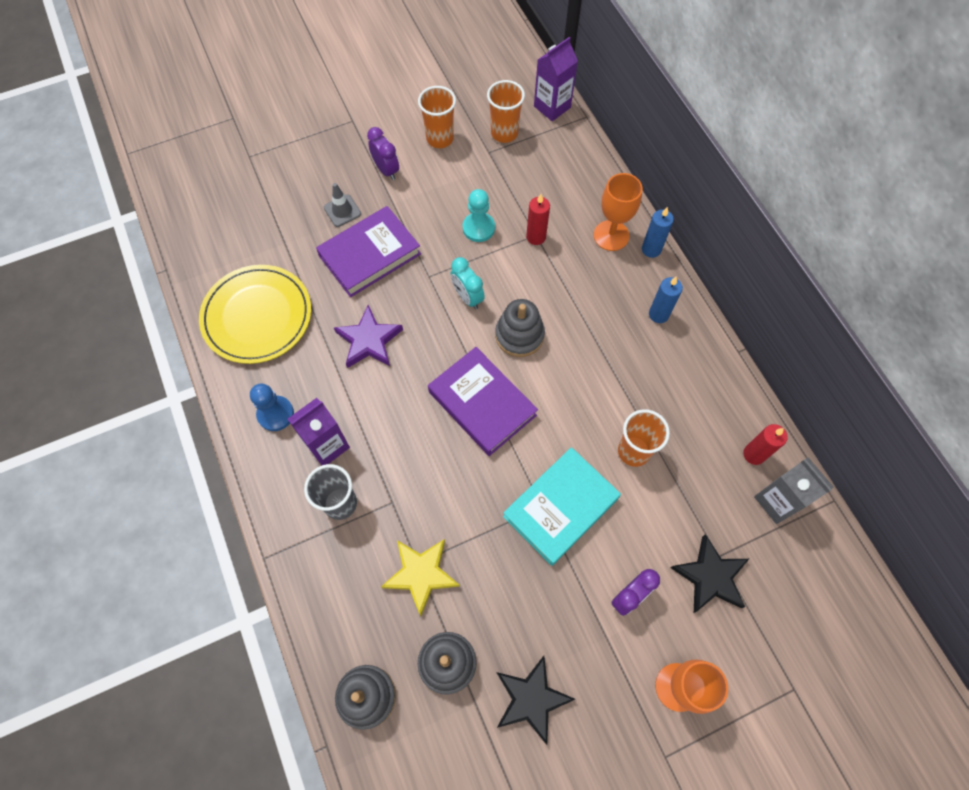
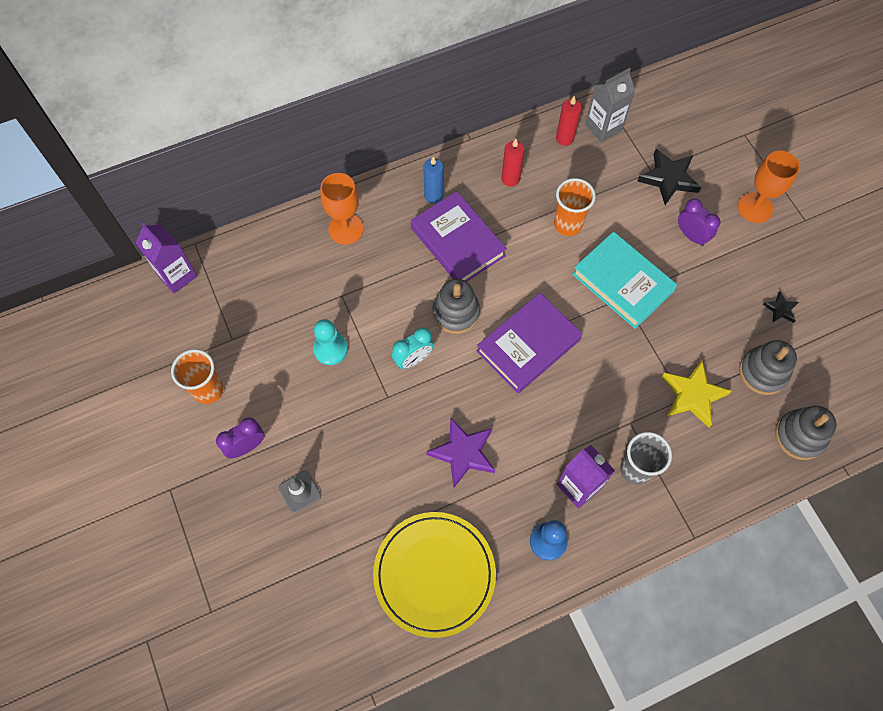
camera: 90 degrees left, 0 degrees up
(370, 255) = (359, 458): purple book -> purple book (457, 242)
(504, 133) = (208, 323): orange cup -> none
(531, 699) = (780, 309): black star -> black star, size x0.53
(536, 237) = (344, 295): red candle -> red candle (510, 179)
(651, 249) = (363, 196): blue candle -> none

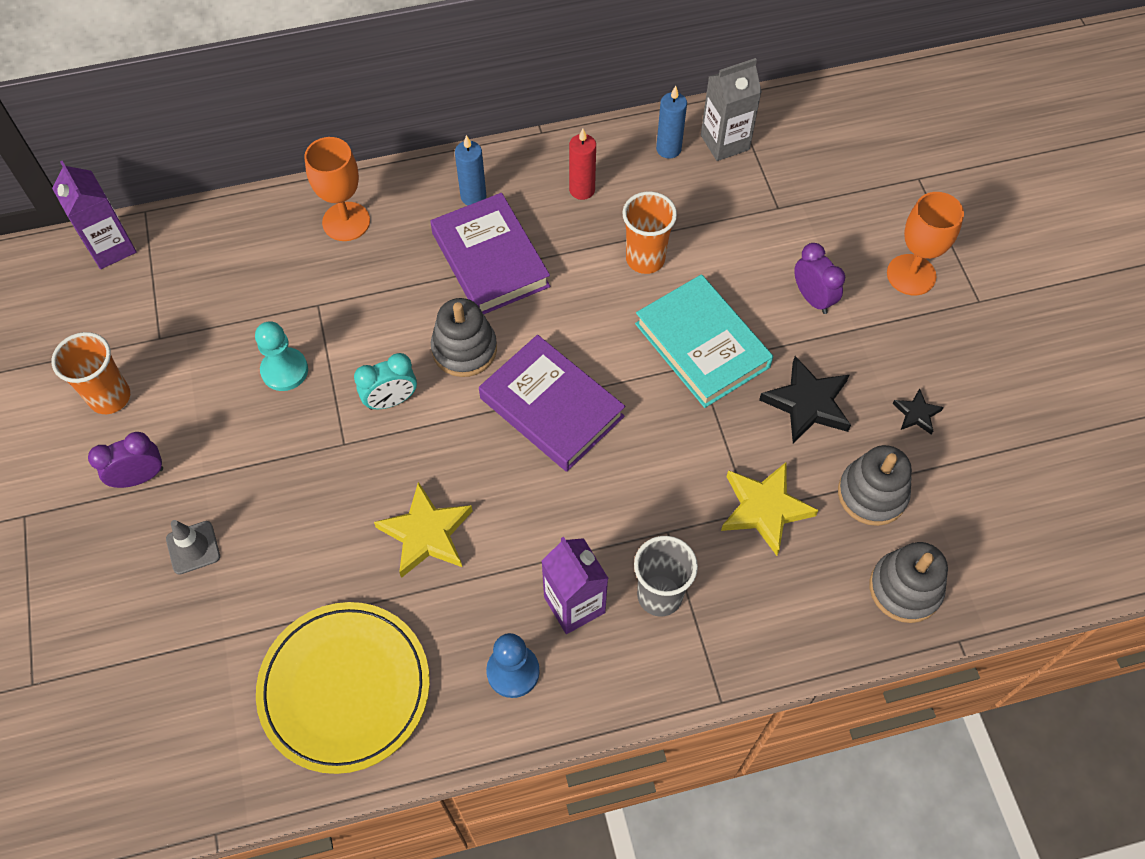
camera: 10 degrees right, 5 degrees down
(463, 453) = (426, 533): purple star -> yellow star
(528, 345) = (551, 407): purple book -> purple book turned 75 degrees clockwise
(564, 138) = (668, 149): red candle -> blue candle
(669, 178) = (799, 220): black star -> black star (807, 403)

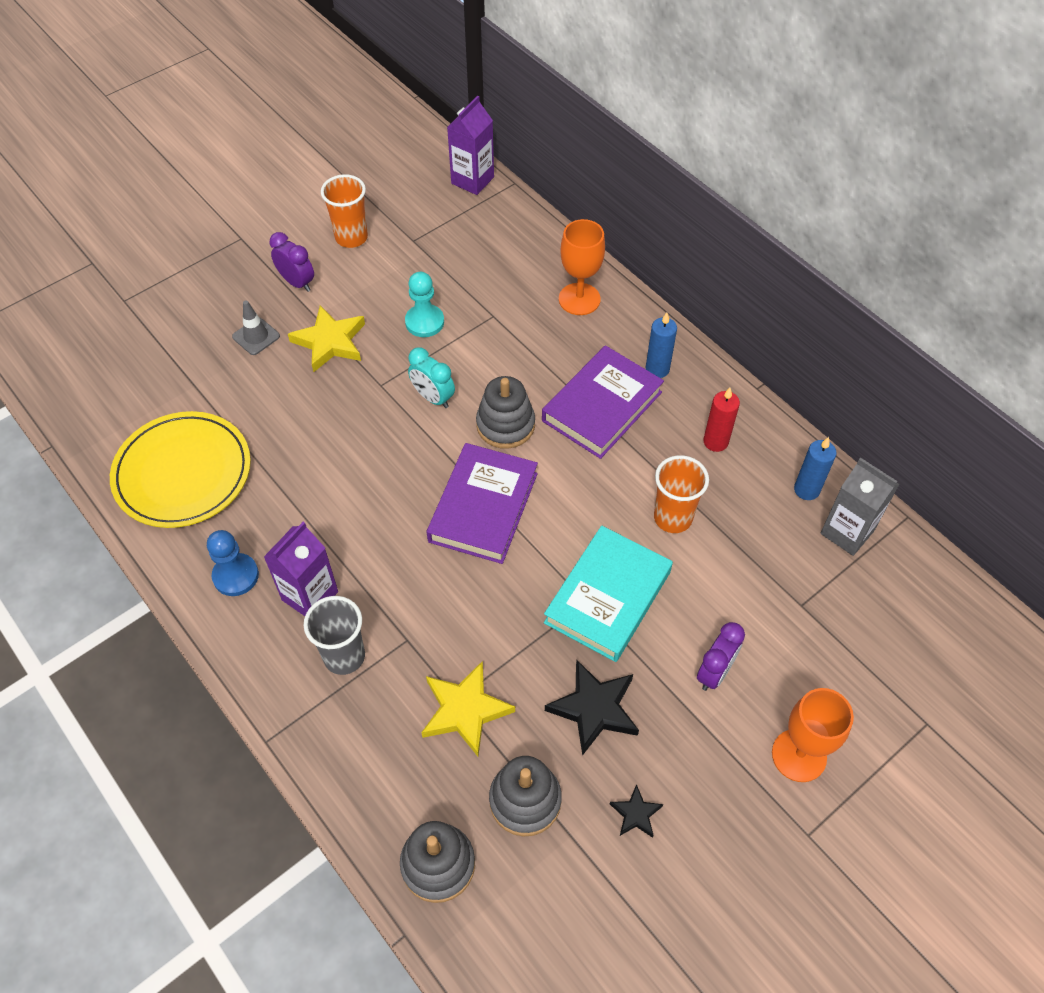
camera: 65 degrees right, 5 degrees down
(426, 533) = (328, 469): yellow star -> yellow star (330, 342)

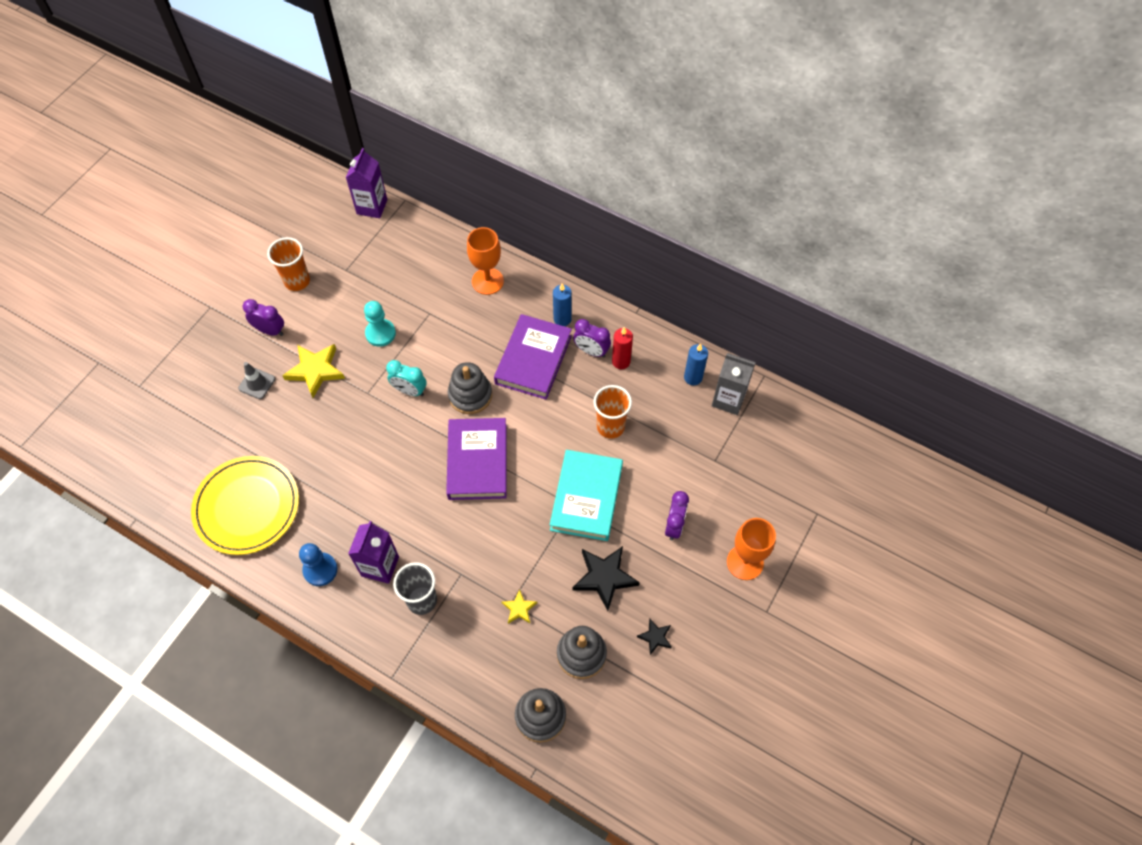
camera: 20 degrees left, 5 degrees up
(465, 710) = (519, 608): yellow star -> yellow star, size x0.53
(681, 418) = (591, 351): none -> purple clock

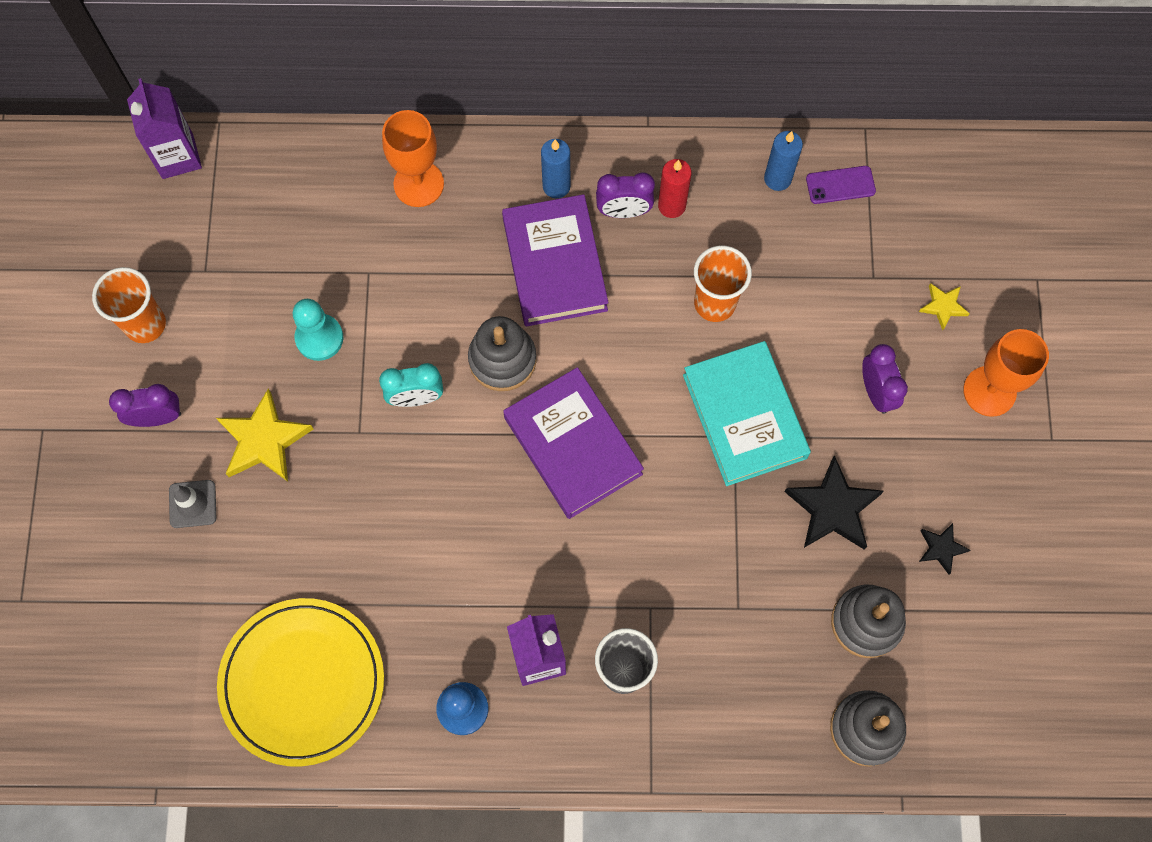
camera: 30 degrees left, 10 degrees up
(519, 608) = (753, 609): yellow star -> yellow star (943, 306)
(728, 399) = (840, 185): grey carton -> purple phone

